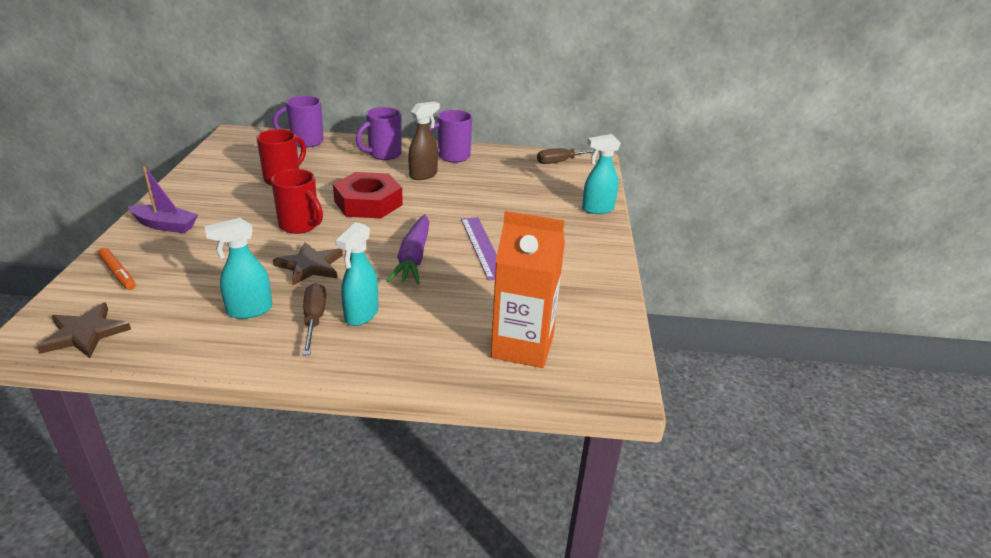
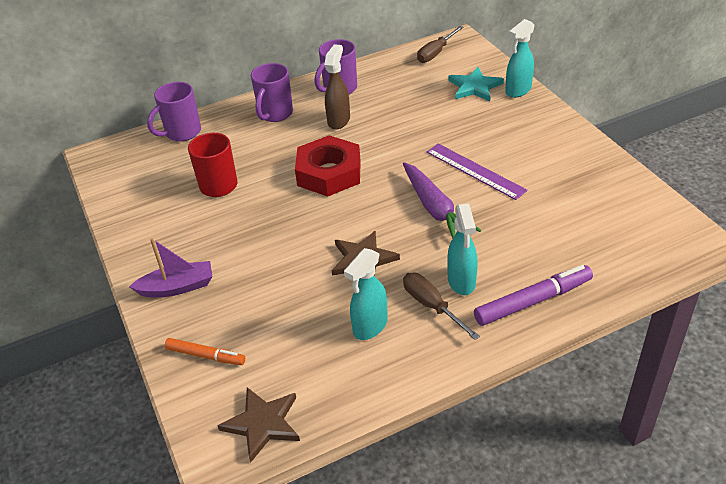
camera: 25 degrees left, 10 degrees up
(300, 226) = (301, 225): red mug -> none
(398, 356) = (532, 301): none -> purple marker
(522, 347) = (606, 244): orange carton -> none
(563, 193) = (475, 87): none -> turquoise star

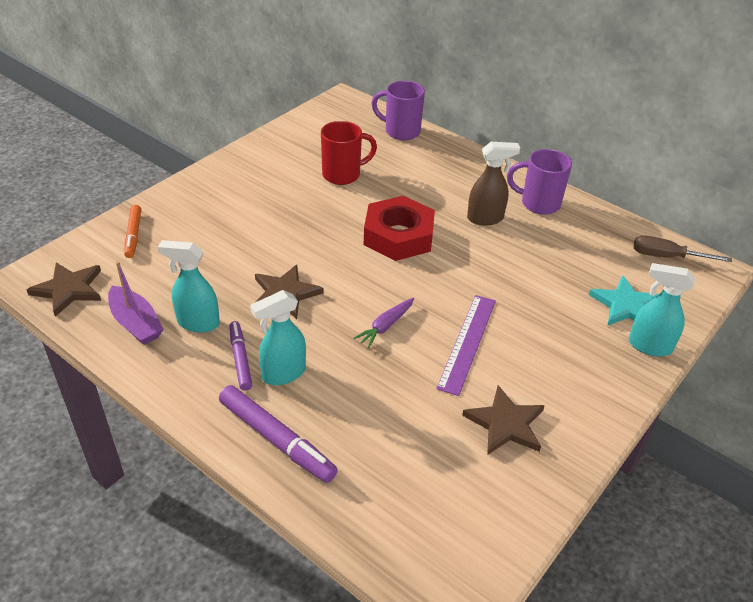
camera: 60 degrees right, 0 degrees up
(177, 287) = (205, 194): purple boat -> purple boat (136, 323)
(275, 114) = (466, 175): purple mug -> none
(431, 306) = (240, 359): brown screwdriver -> purple marker
(435, 209) = (385, 326): purple carrot -> purple carrot, size x0.57
(562, 176) = (505, 423): none -> brown star

